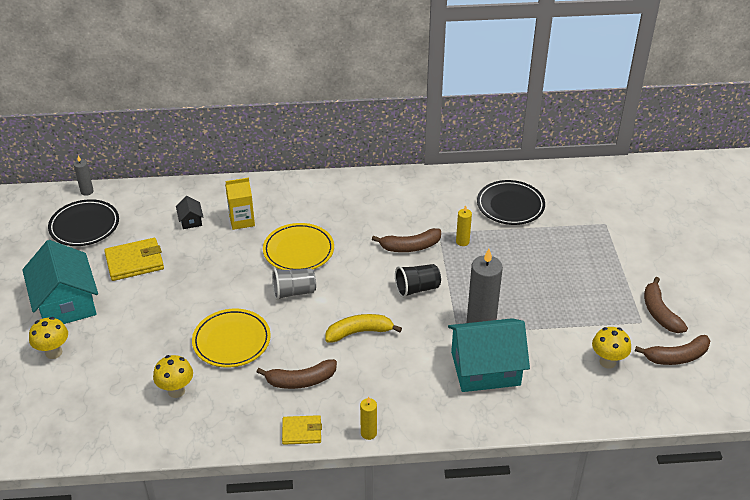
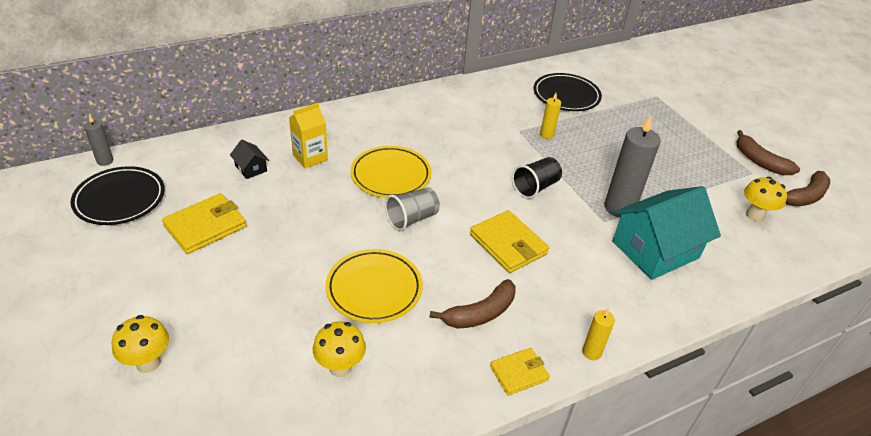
camera: 25 degrees left, 0 degrees up
(66, 303) = (137, 295): turquoise house -> none
(359, 332) = (508, 244): yellow banana -> yellow wallet
(410, 246) = (501, 149): brown banana -> none

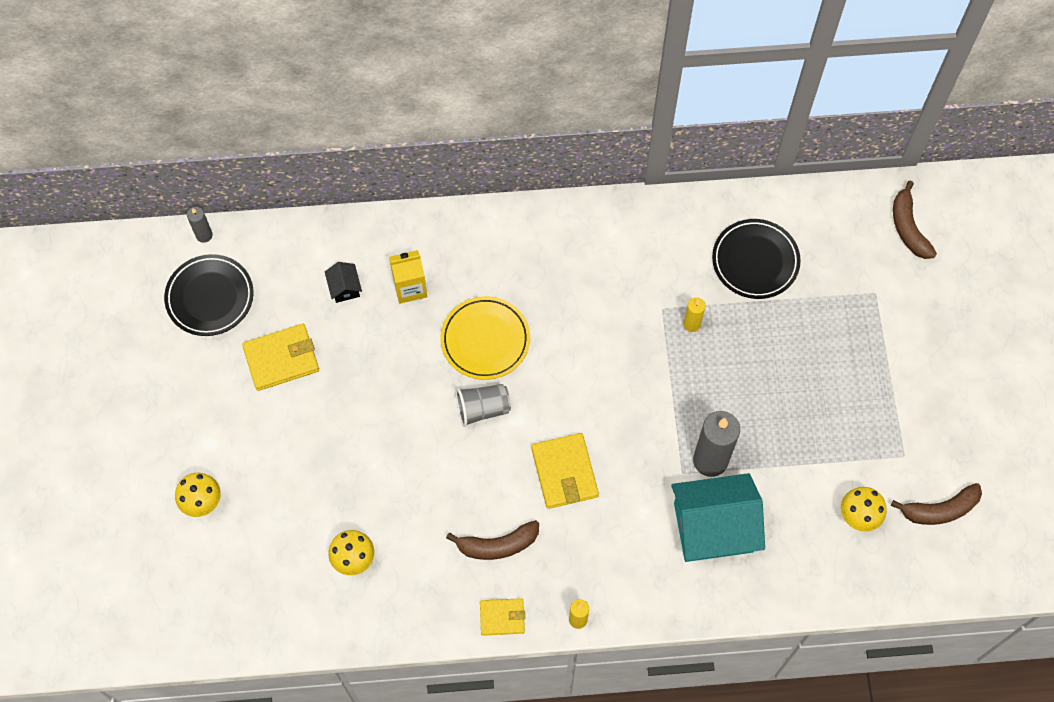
camera: 25 degrees right, 25 degrees up
(374, 289) = (412, 486): yellow plate -> none
(535, 187) = (634, 403): black cup -> none
(759, 161) = (927, 441): brown banana -> brown banana (908, 228)

